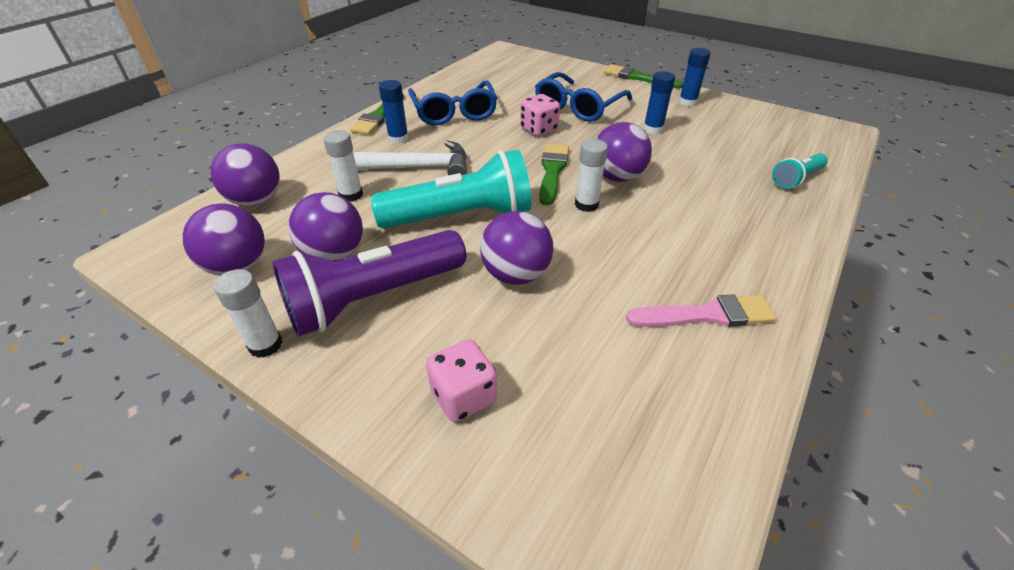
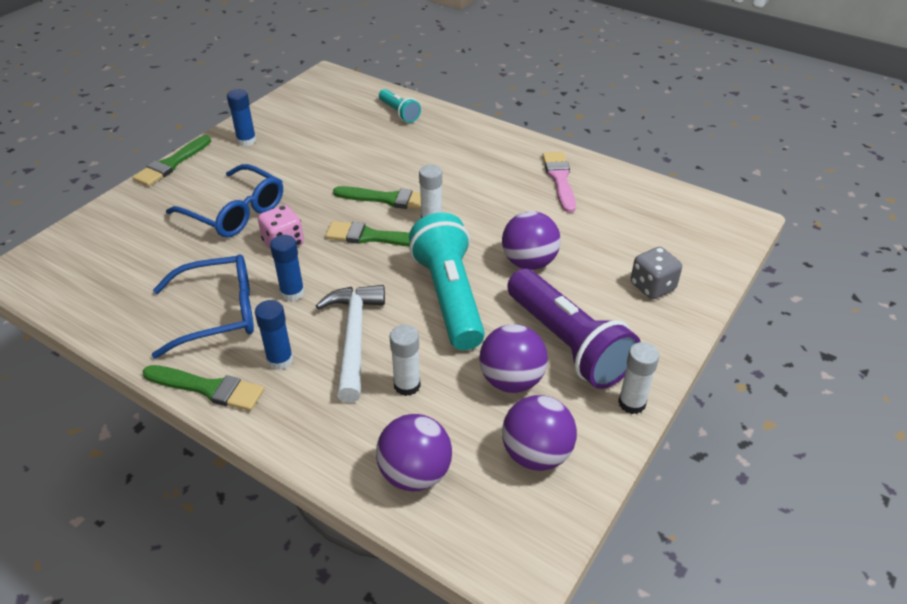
camera: 90 degrees left, 0 degrees up
(463, 396) = (652, 286): pink dice -> grey dice
(617, 177) = (388, 199): purple ball -> green brush
(653, 129) = (300, 169): blue glue stick -> blue glue stick (292, 293)

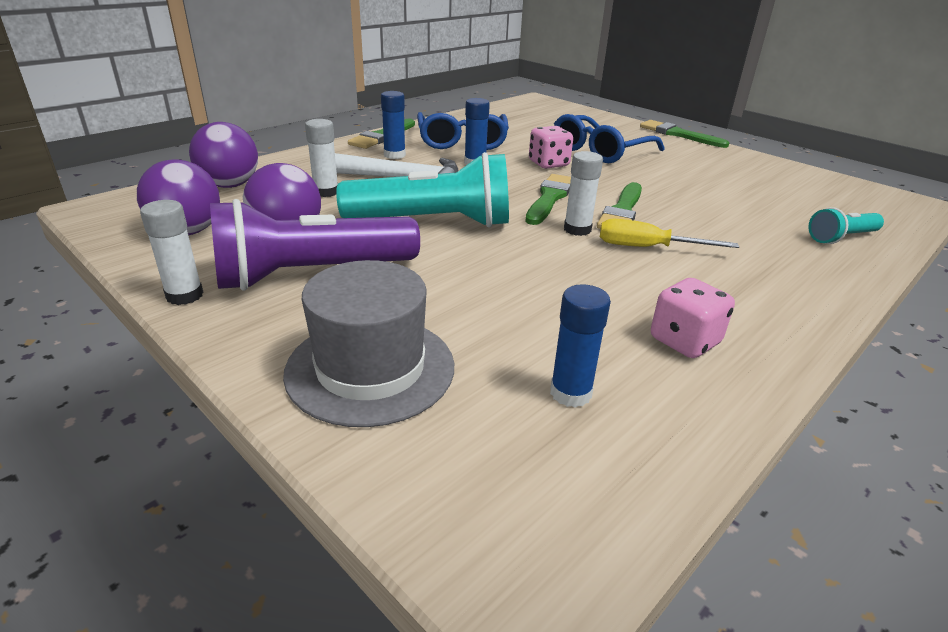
camera: 100 degrees right, 10 degrees down
(246, 141) = (729, 159): blue glue stick -> blue glue stick (570, 393)
(449, 188) = (647, 248): none -> yellow screwdriver
(529, 262) = (473, 276): purple ball -> none
(559, 179) = (684, 341): pink brush -> pink dice
(652, 286) = (370, 368): grey dice -> grey hat

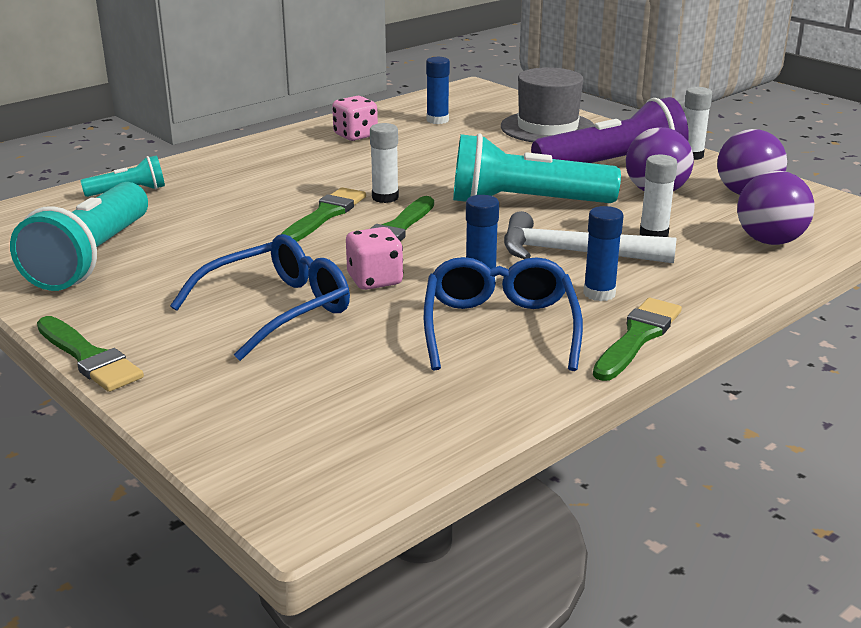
camera: 175 degrees left, 5 degrees down
(647, 248) = (330, 183): yellow screwdriver -> none
(764, 179) = (91, 258): none -> turquoise flashlight

